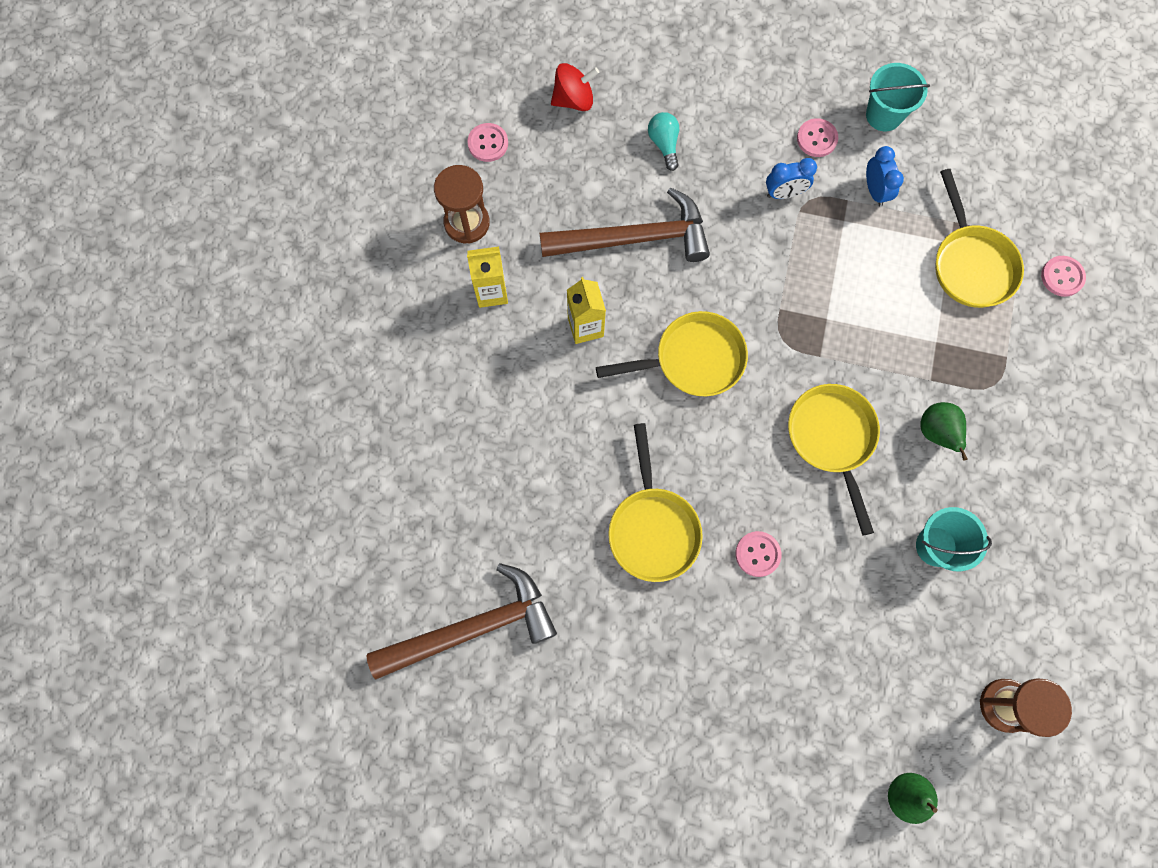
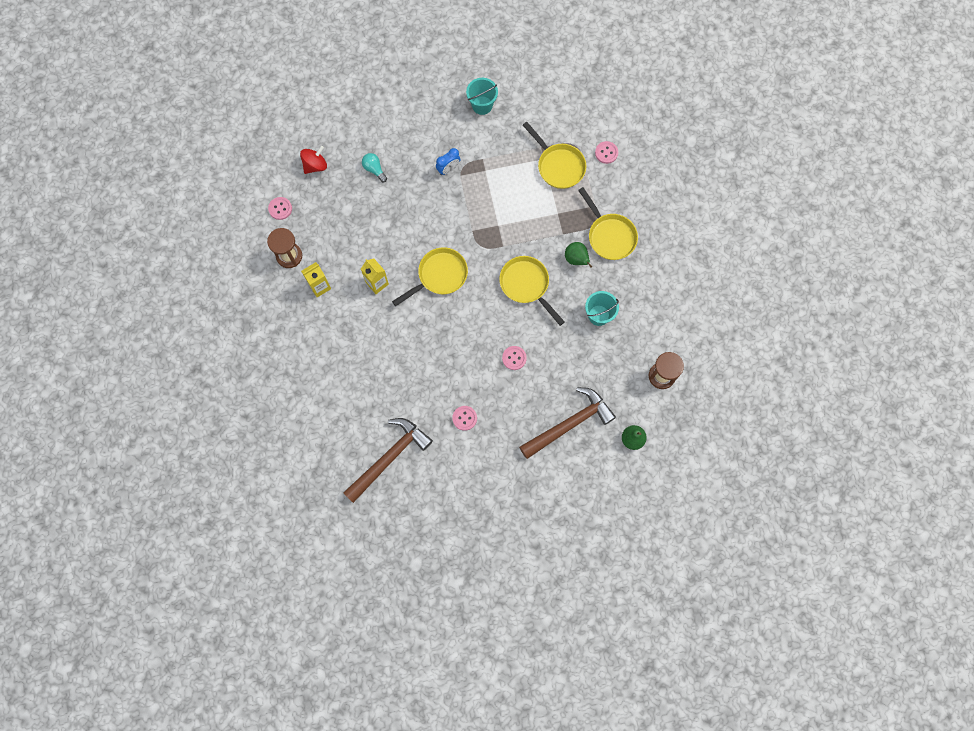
camera: 25 degrees left, 0 degrees up
(634, 238) = (381, 226): brown hammer -> brown hammer (569, 424)
(653, 528) = (457, 369): yellow pan -> yellow pan (609, 236)
(816, 139) = (453, 133): pink button -> pink button (464, 418)
(875, 191) = (494, 148): blue clock -> none

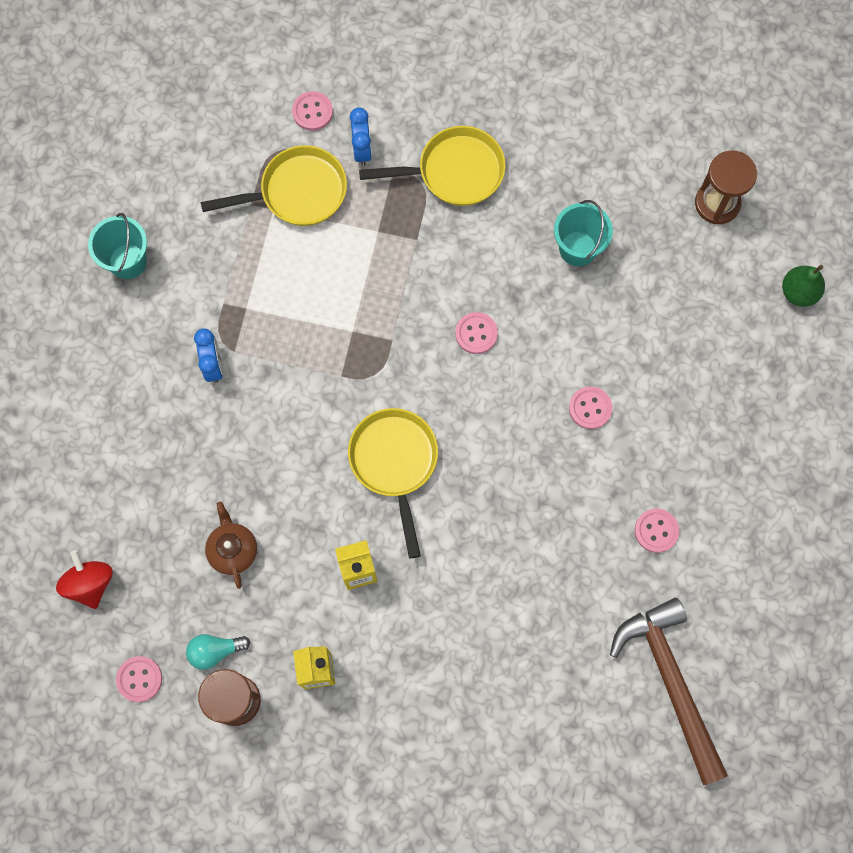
camera: 65 degrees left, 0 degrees up
(361, 221) = (233, 550): none -> brown teapot
(374, 169) = (150, 486): turquoise light bulb -> turquoise light bulb (215, 651)
(526, 285) = (476, 333): yellow pan -> pink button
(569, 424) = (735, 373): brown hammer -> none
(576, 259) = (469, 239): green pear -> none
(598, 186) = (362, 149): none -> blue clock

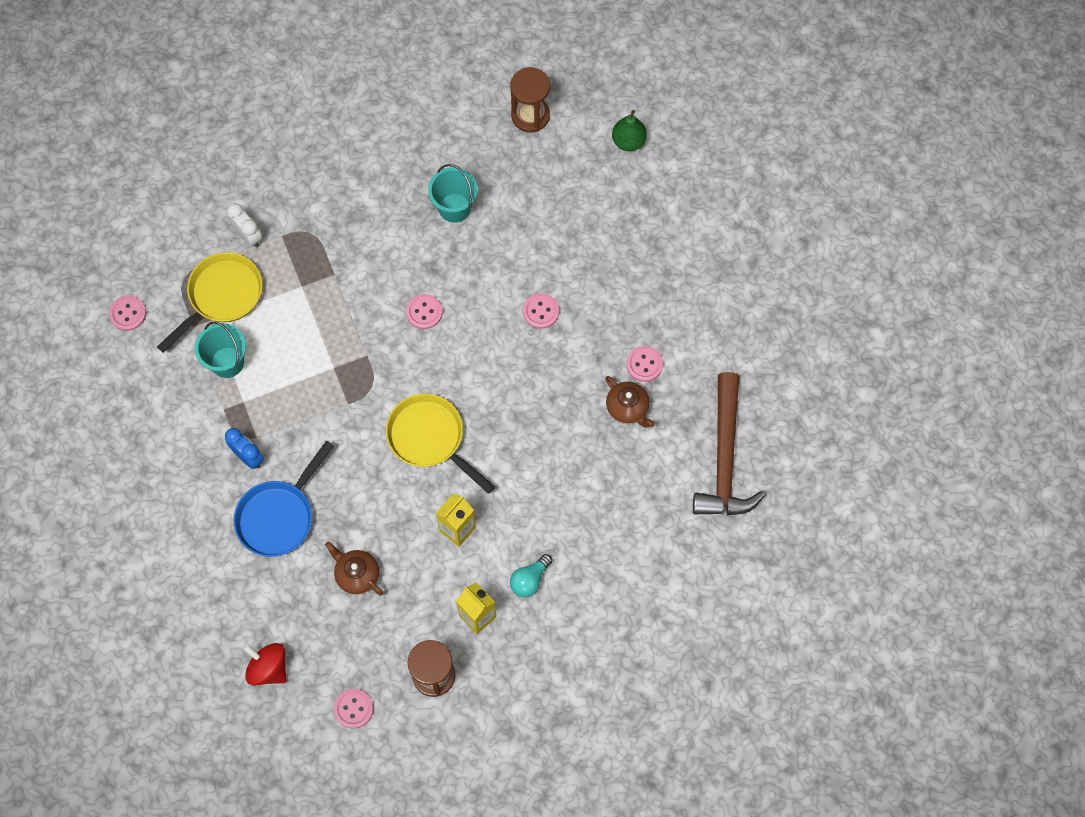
camera: 35 degrees left, 5 degrees down
(128, 261) = (129, 425): turquoise bucket -> turquoise bucket (227, 362)
(201, 442) = (279, 516): none -> blue pan
(215, 651) = (394, 652): turquoise light bulb -> turquoise light bulb (529, 580)
(312, 112) = (191, 232): pink button -> pink button (128, 314)
(362, 149) = (248, 236): blue clock -> white clock
(454, 172) = (328, 209): yellow pan -> none
(608, 564) = (628, 408): none -> brown teapot
(671, 682) = (725, 458): brown hammer -> brown hammer turned 120 degrees counterclockwise

